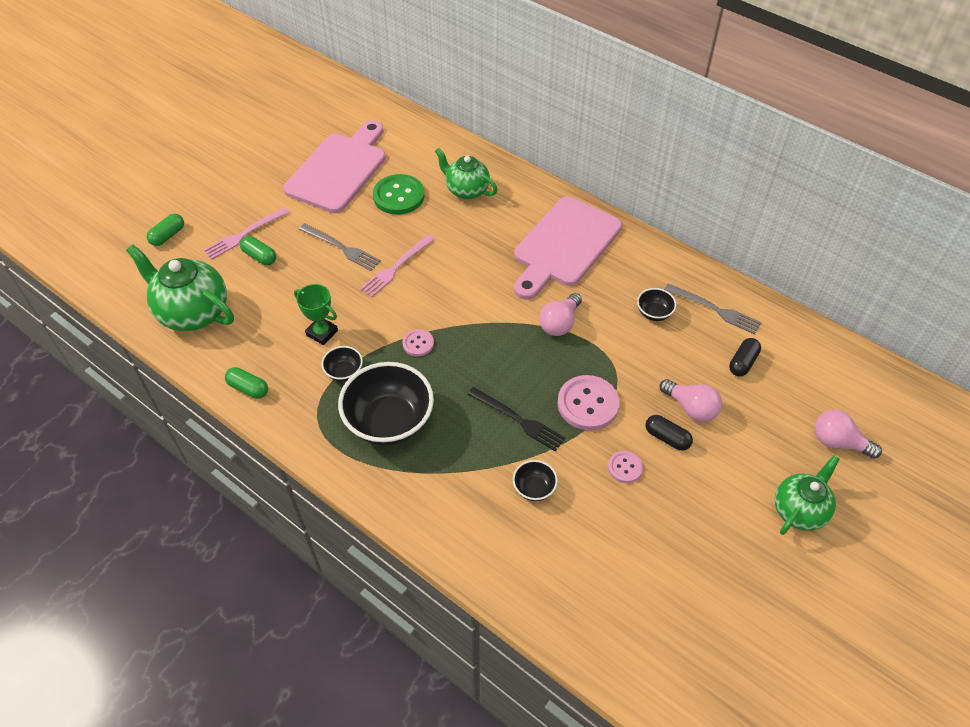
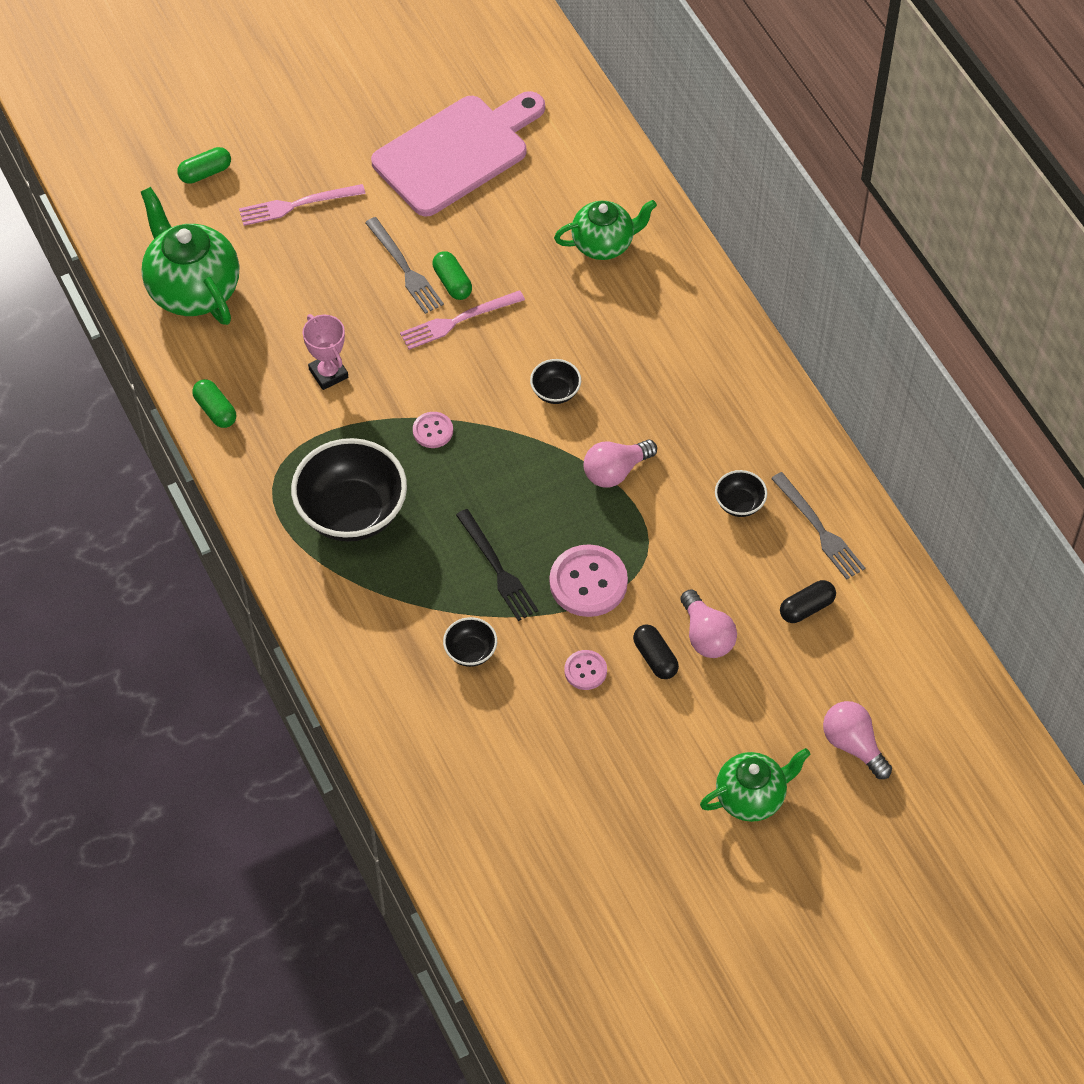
camera: 25 degrees right, 5 degrees up
(260, 256) = (301, 243): green capsule -> green capsule (452, 282)
(322, 333) = (328, 373): green trophy -> pink trophy
(344, 372) = (330, 433): black bowl -> black bowl (555, 392)
(398, 196) = (512, 220): green button -> none
(466, 190) = (604, 244): green teapot -> green teapot turned 105 degrees clockwise
(564, 246) = (683, 371): pink cutting board -> none

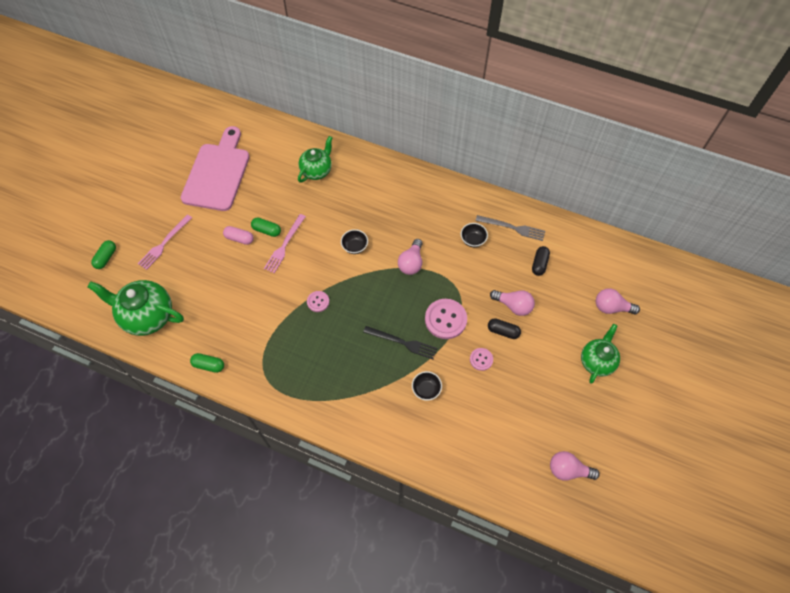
camera: 40 degrees left, 5 degrees up
(328, 373) = (247, 309): pink trophy -> none
(352, 512) = (315, 366): black bowl -> none
(404, 268) = (239, 238): grey fork -> pink capsule
(563, 895) = (568, 470): none -> pink light bulb

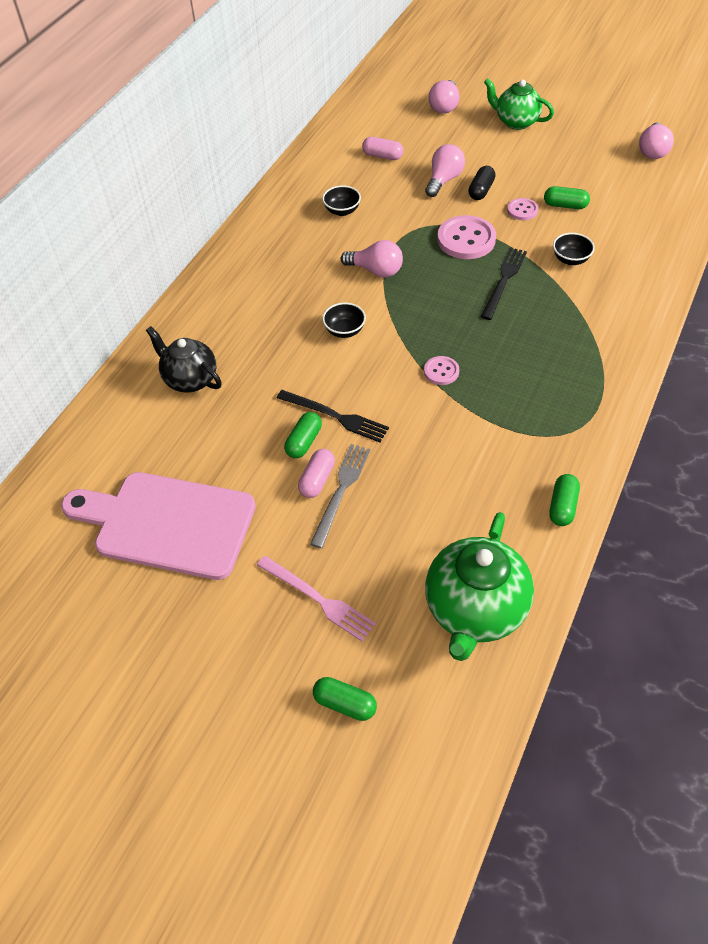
camera: 85 degrees left, 10 degrees down
(284, 245) = (335, 416): pink fork -> black fork
(317, 170) = (190, 379): green teapot -> black teapot
(489, 391) = (565, 205): none -> green capsule
(512, 228) = (325, 175): grey fork -> grey fork (341, 492)
(539, 264) = (382, 156): black capsule -> pink capsule

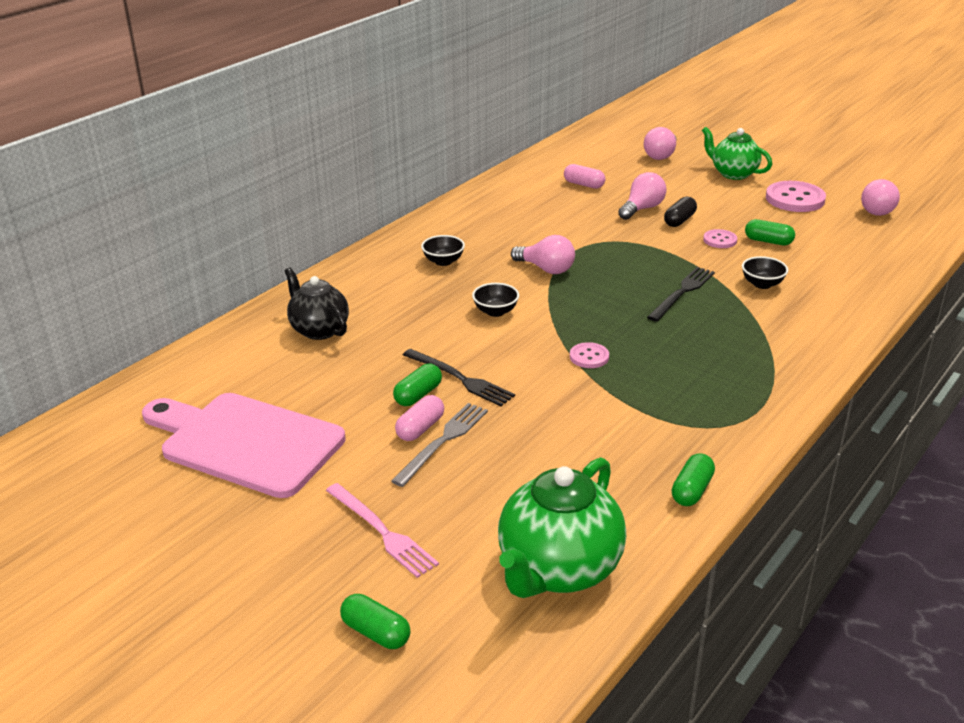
camera: 10 degrees right, 20 degrees down
(342, 211) = (527, 220): black bowl -> black bowl (443, 261)
(466, 239) = (651, 256): pink button -> pink button (795, 199)

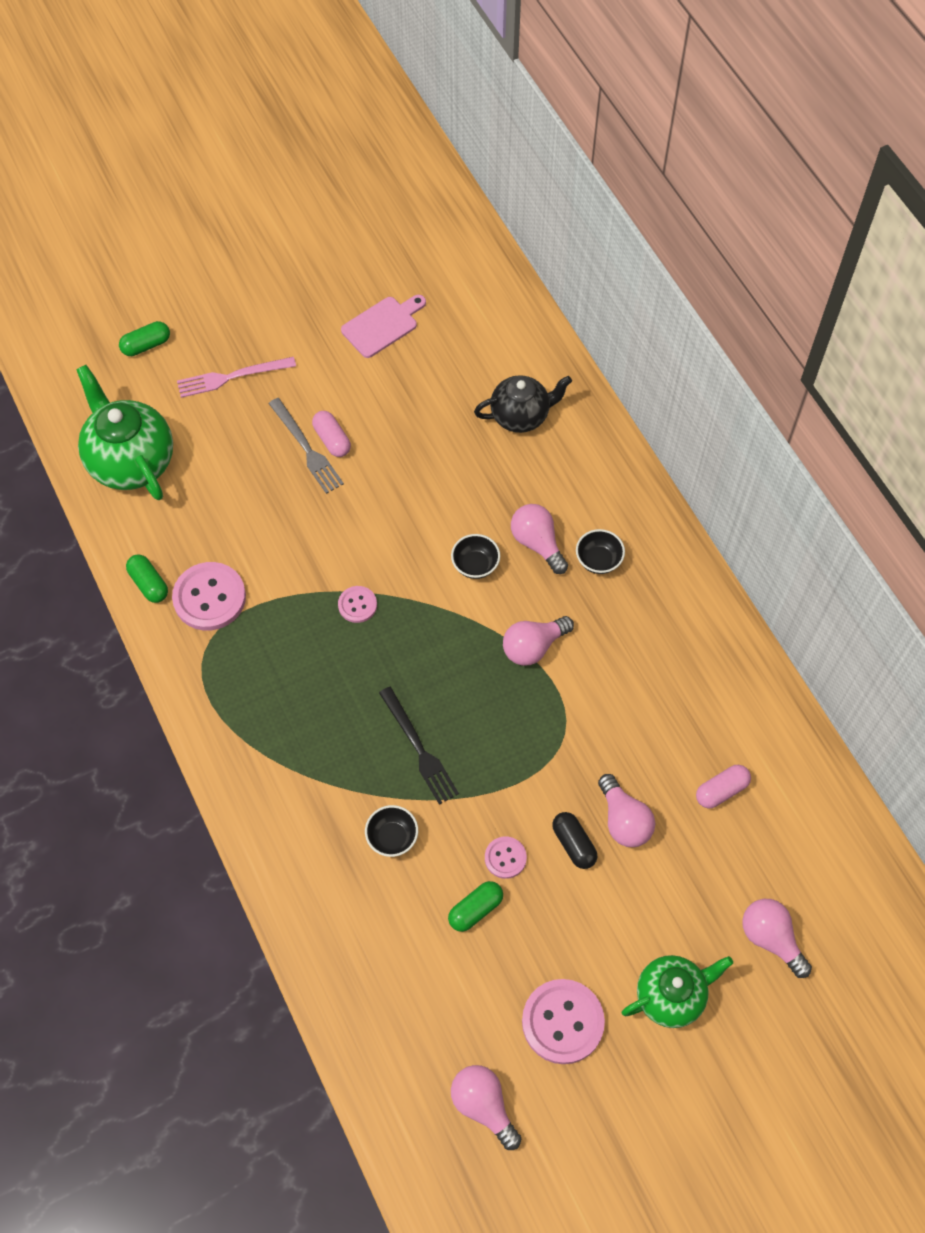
camera: 115 degrees right, 30 degrees up
(245, 442) = (382, 325): pink cutting board -> pink cutting board, size x0.52
(418, 395) = (377, 454): green capsule -> none
(449, 290) = (537, 543): none -> pink light bulb
(459, 378) = (383, 492): black fork -> none
(666, 443) = (209, 597): none -> pink button

